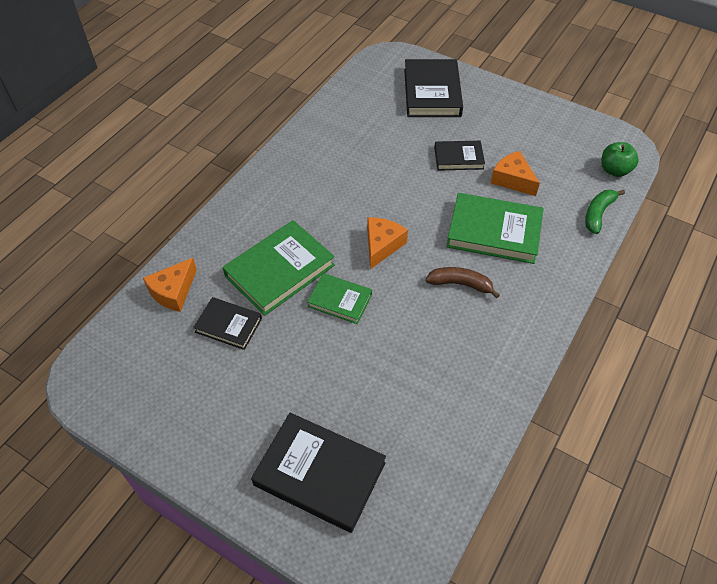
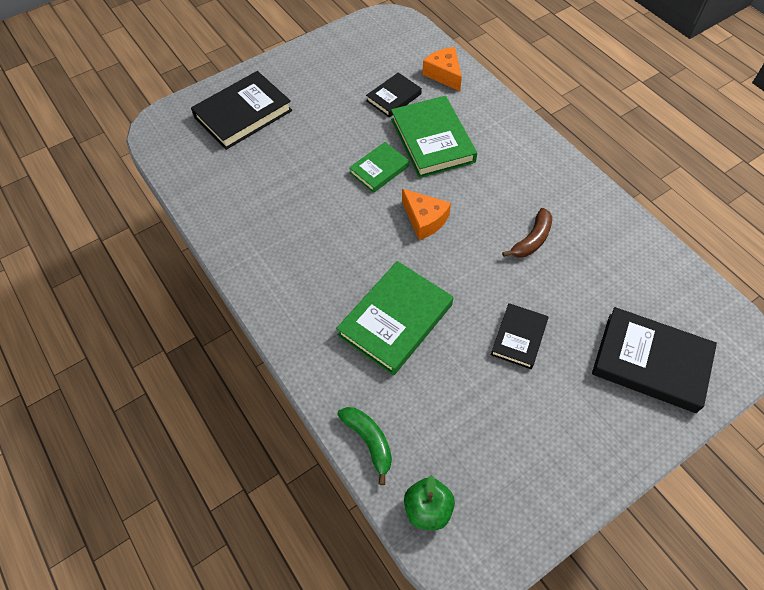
camera: 115 degrees right, 5 degrees up
(460, 284) = (348, 262): brown banana -> brown banana (532, 240)
(512, 180) = (461, 377): orange cheese -> none

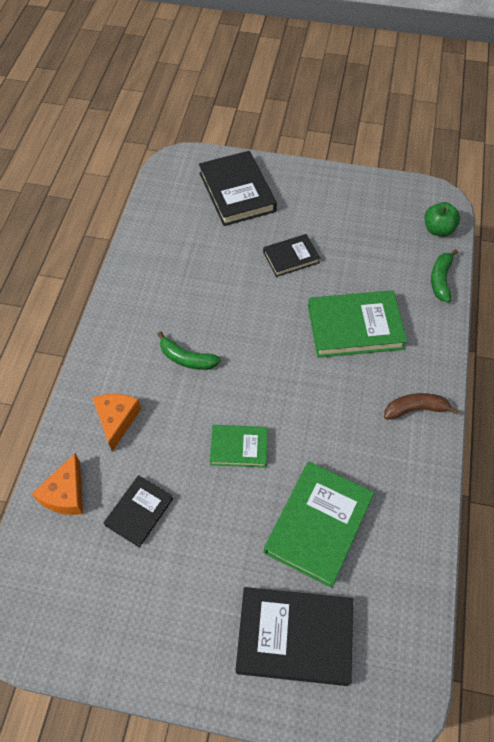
camera: 135 degrees left, 0 degrees up
(393, 97) = (139, 512): black book -> black book turned 60 degrees counterclockwise
(424, 219) = (255, 375): orange cheese -> orange cheese (116, 420)
(432, 140) = (166, 434): green book -> green book (318, 525)
(483, 190) = (187, 359): none -> green banana
(532, 240) = (204, 299): brown banana -> brown banana (415, 409)

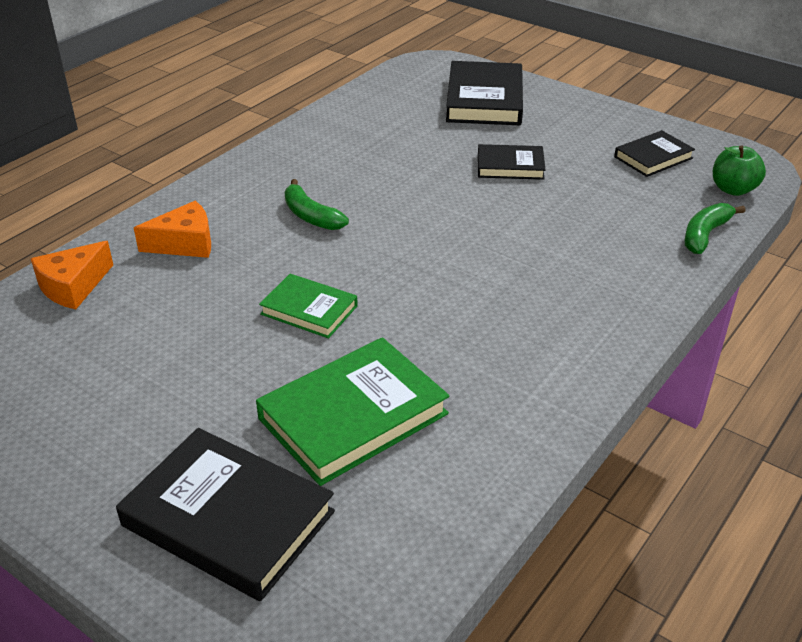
camera: 25 degrees right, 20 degrees down
(116, 420) = (185, 243): orange cheese -> orange cheese turned 45 degrees clockwise
(139, 512) = (140, 329): black book -> black book (653, 157)
(355, 327) = (549, 246): green book -> none
(415, 409) = (578, 346): brown banana -> none

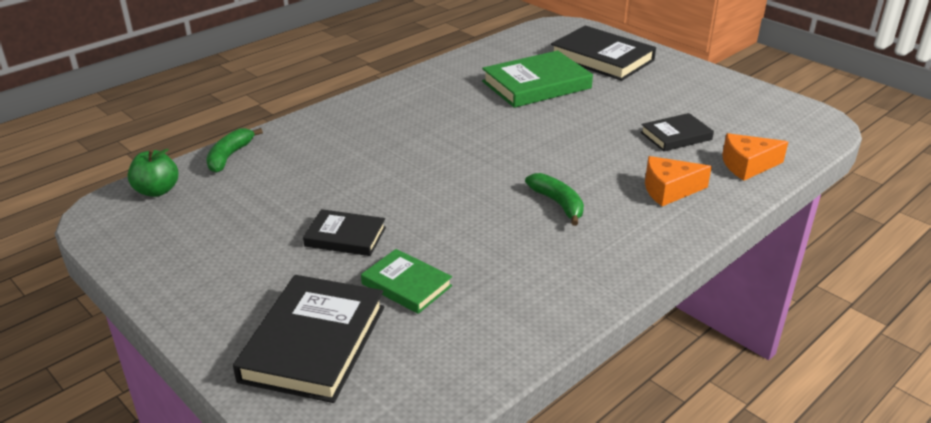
camera: 170 degrees left, 5 degrees down
(73, 286) = (747, 165): orange cheese -> orange cheese turned 150 degrees counterclockwise
(309, 310) = (561, 135): green book -> green book (406, 285)
(653, 157) = (191, 231): black book -> black book (676, 136)
(705, 235) = (229, 156): green banana -> green banana turned 150 degrees clockwise

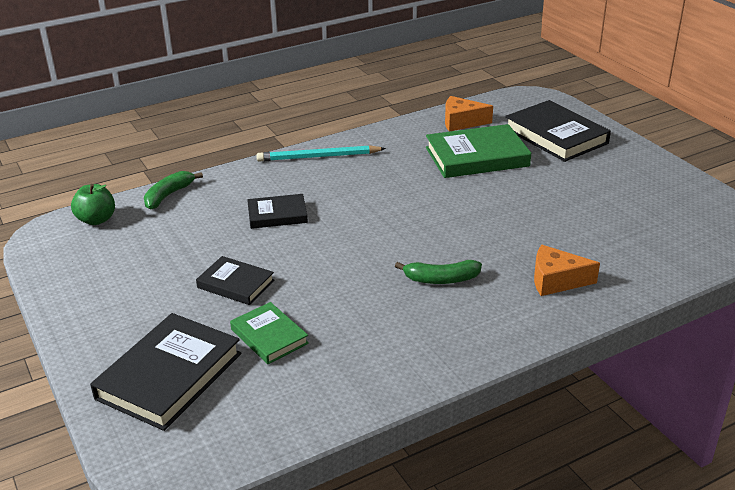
camera: 15 degrees right, 0 degrees up
(376, 101) = (318, 157): none -> turquoise pencil
(558, 203) = (441, 279): green banana -> green banana turned 105 degrees clockwise
(676, 136) = (591, 226): black book -> black book (277, 215)
(747, 165) = (649, 266): orange cheese -> orange cheese (461, 122)

